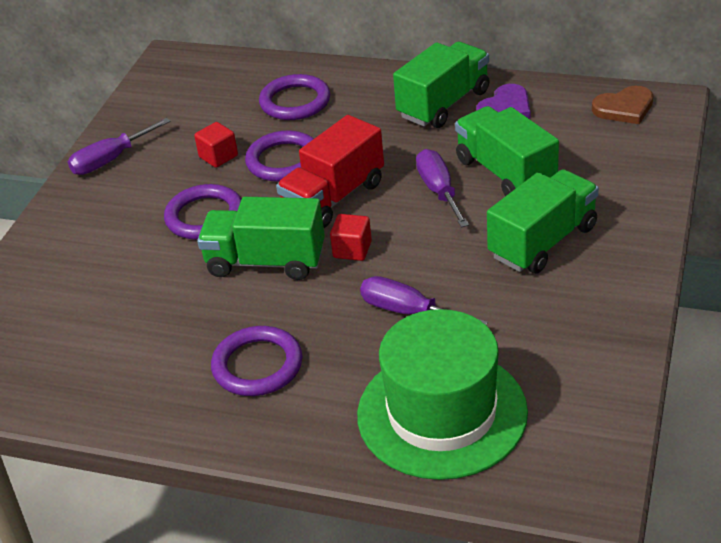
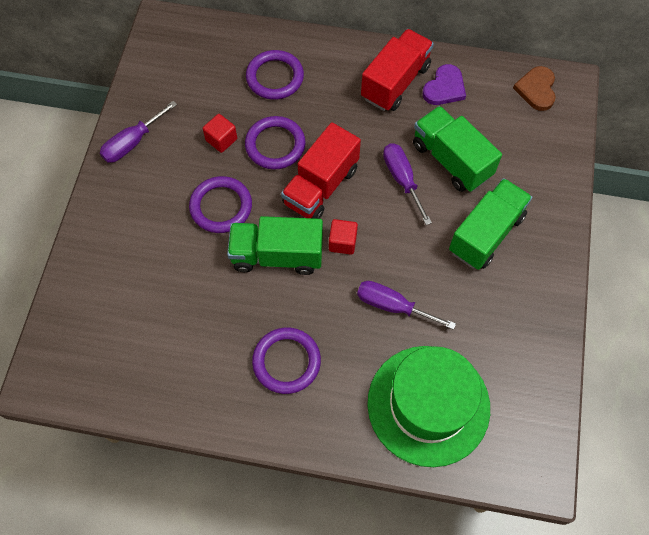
camera: 10 degrees left, 25 degrees up
(444, 104) = (395, 82): green truck -> red truck
(624, 108) = (536, 89): brown heart -> brown heart turned 120 degrees clockwise

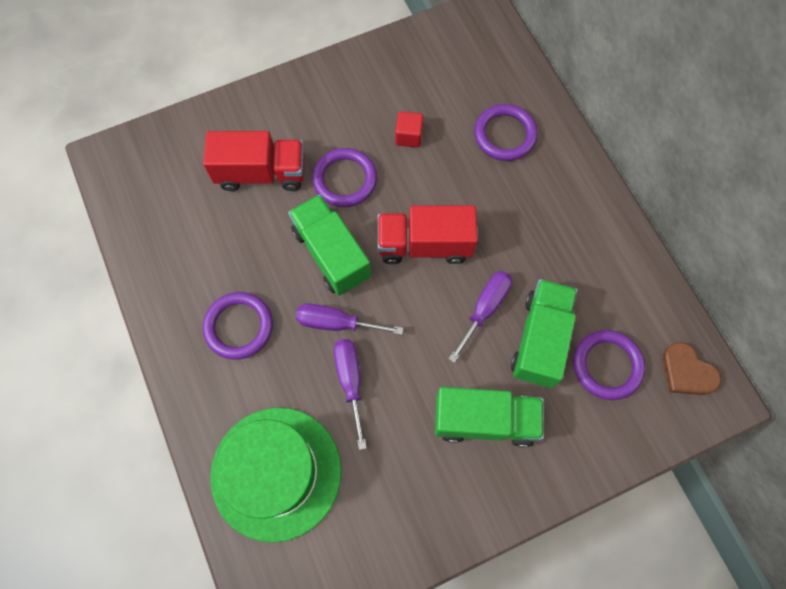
camera: 55 degrees right, 5 degrees up
(132, 143) = (354, 74): purple screwdriver -> purple screwdriver (336, 323)
(275, 145) = (437, 181): purple ring -> purple ring (607, 366)
(342, 242) = (382, 299): red cube -> none
(395, 82) = (584, 237): red truck -> red truck (261, 173)
(444, 88) = (615, 284): purple heart -> none
(536, 89) = (687, 372): brown heart -> brown heart turned 105 degrees counterclockwise

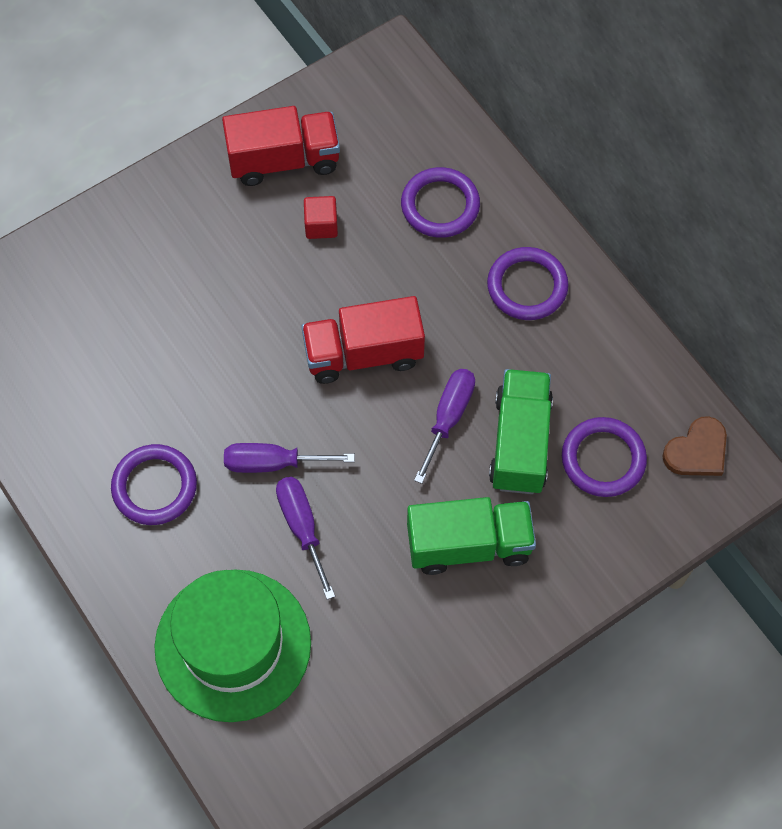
camera: 10 degrees left, 5 degrees down
(261, 173) = (145, 299): red truck -> red truck (284, 160)
(331, 254) = (251, 383): green truck -> none
(345, 180) = (251, 291): purple ring -> purple ring (527, 286)
(687, 372) = (697, 451): brown heart -> brown heart turned 75 degrees counterclockwise

